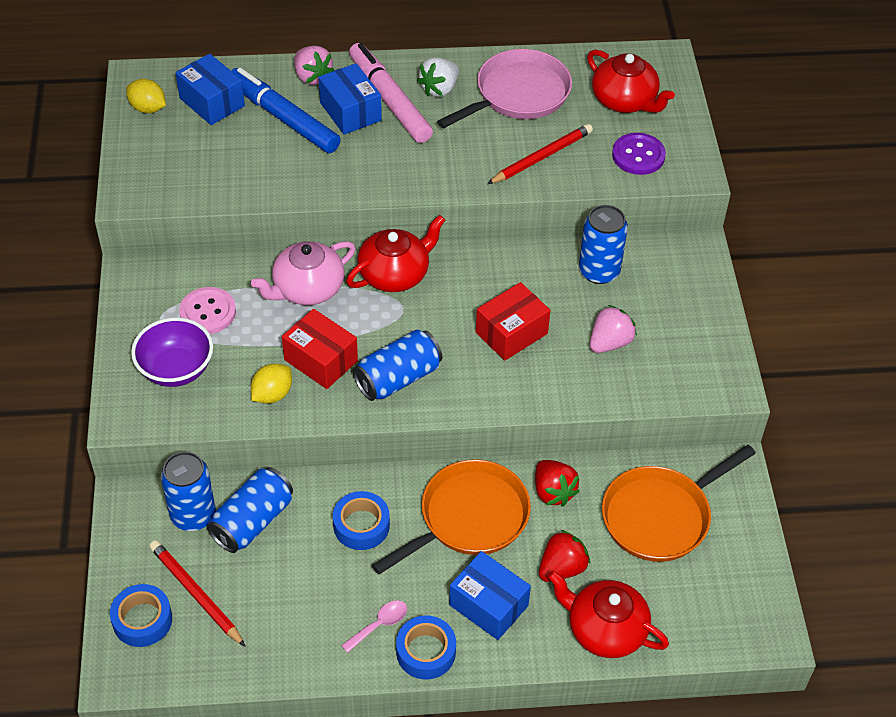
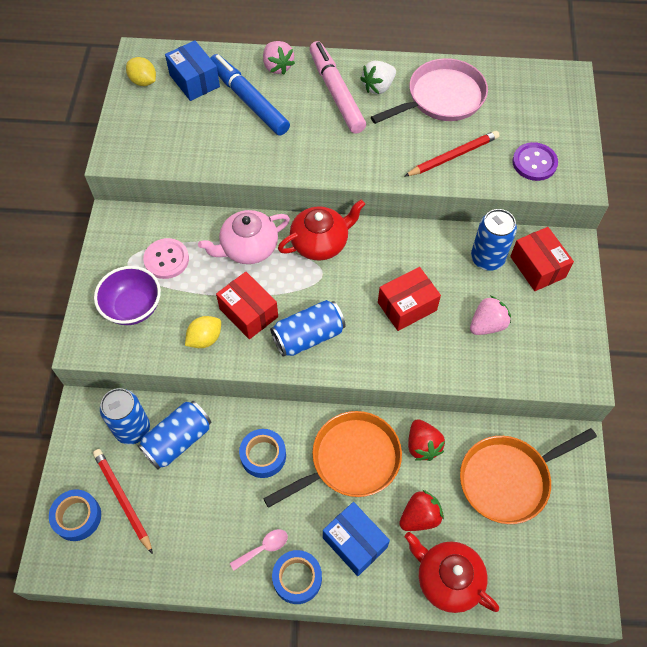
camera: 10 degrees right, 10 degrees up
(350, 111) = (303, 100): blue box -> none
(625, 101) = (530, 112): red teapot -> none
(659, 274) = (537, 267): none -> red box

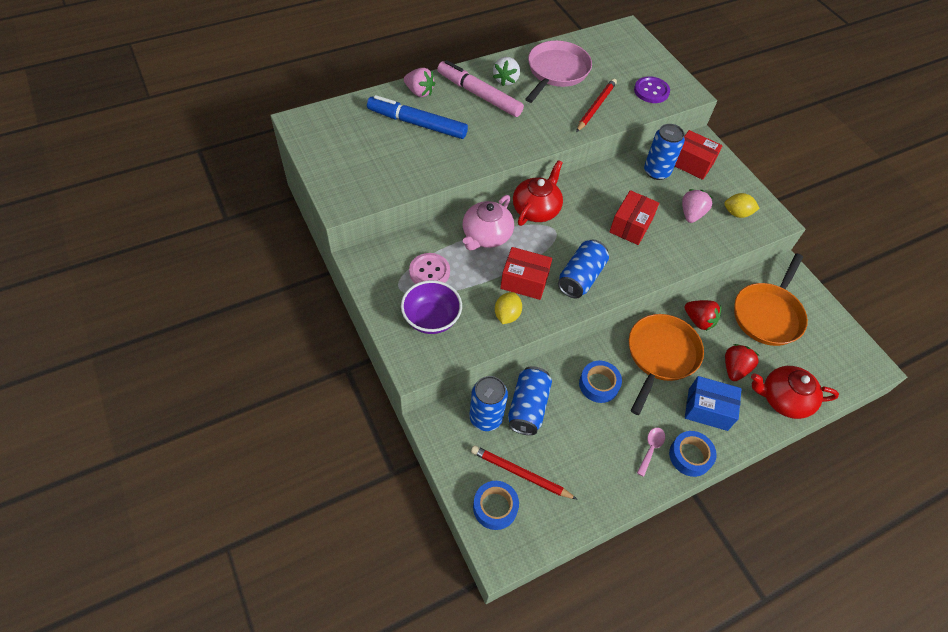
camera: 35 degrees left, 5 degrees down
(143, 81) = (319, 140): yellow lemon -> yellow lemon (737, 213)
(194, 81) = (361, 125): blue box -> none

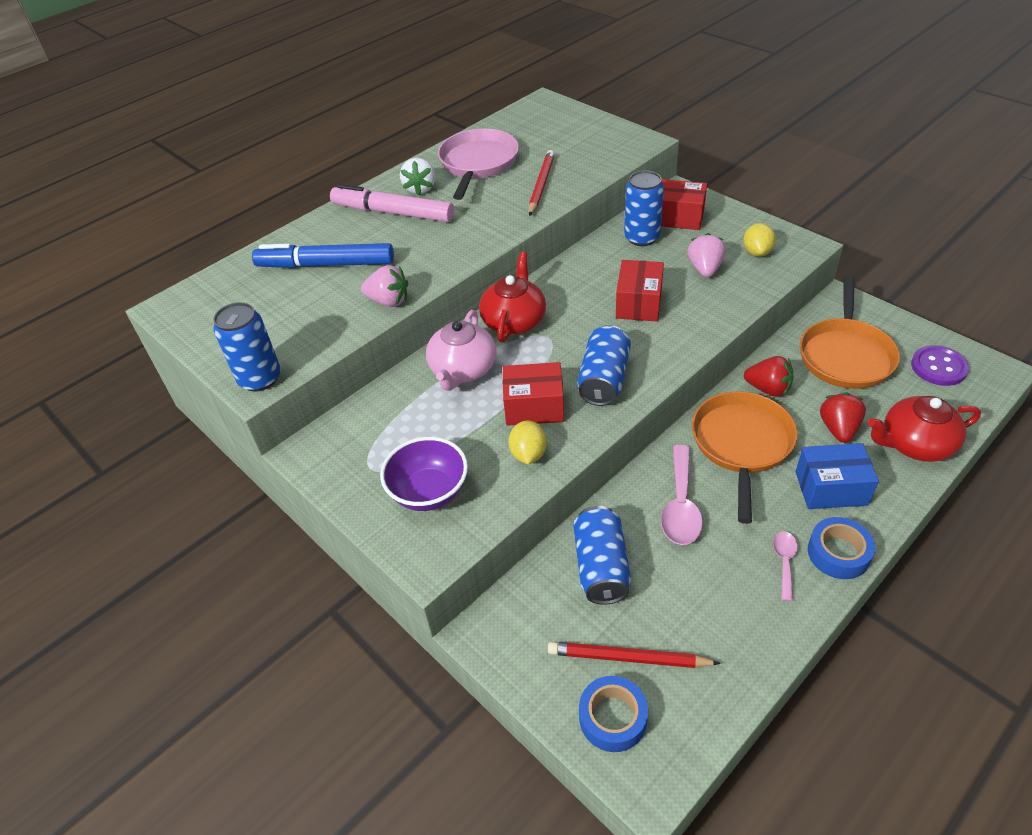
camera: 10 degrees left, 10 degrees down
(419, 92) = (316, 231): pink strawberry -> pink strawberry (389, 301)
(429, 272) = (404, 435): pink button -> none
(486, 417) = (550, 600): blue can -> blue can (260, 379)
(598, 384) = (680, 506): blue tape -> pink spoon
(651, 91) = (599, 152): purple button -> purple button (938, 367)
(737, 213) = (757, 252): yellow lemon -> yellow lemon turned 75 degrees counterclockwise

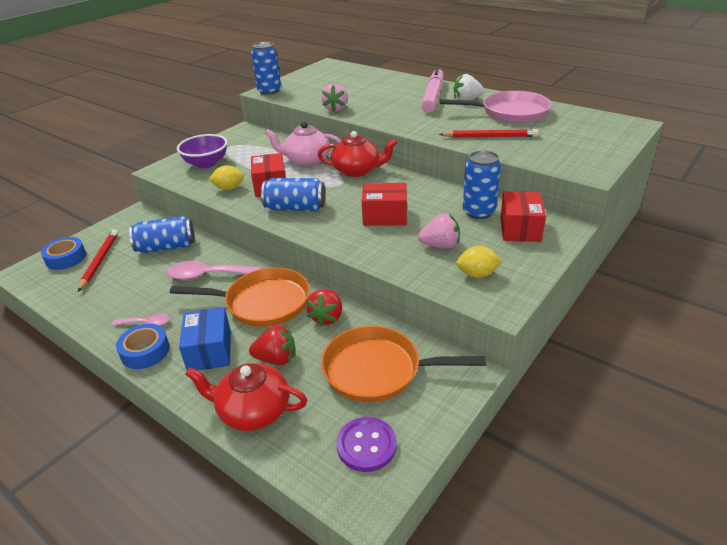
camera: 80 degrees right, 10 degrees down
(326, 265) = (371, 88): blue marker -> none
(915, 444) = (253, 411): red teapot -> red teapot turned 60 degrees counterclockwise

